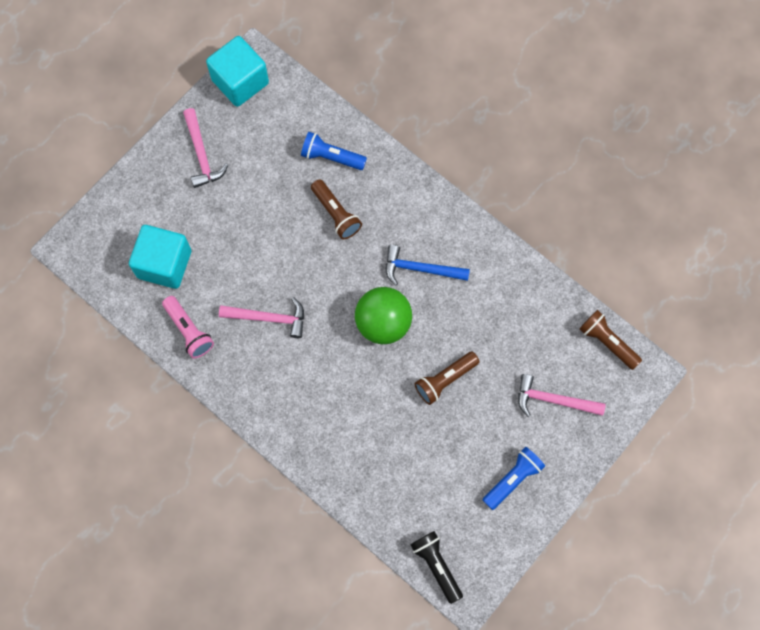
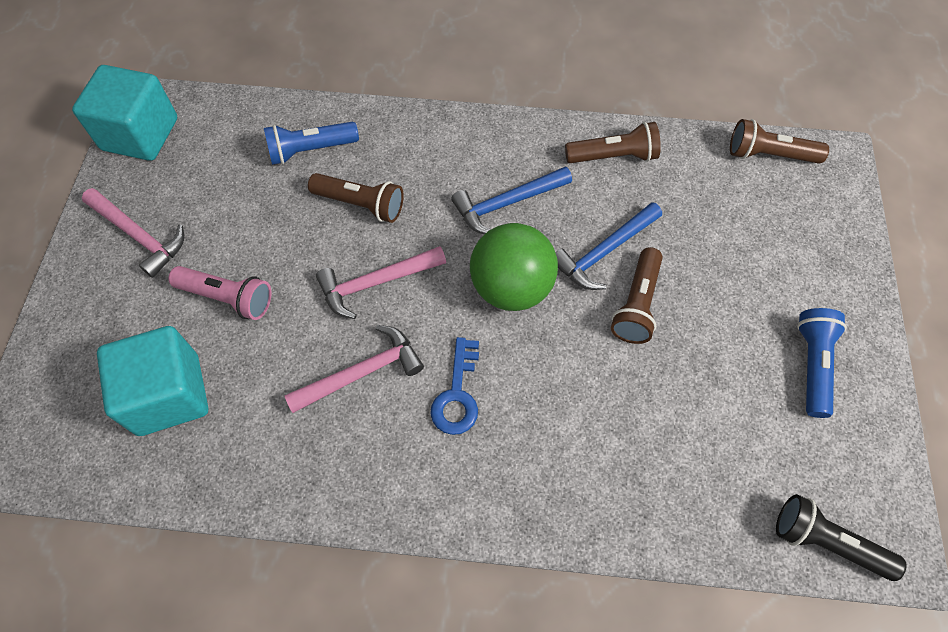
camera: 35 degrees left, 10 degrees down
(189, 331) = (261, 459): pink flashlight -> pink flashlight (228, 298)
(309, 363) = (457, 394): none -> blue key
(452, 337) = (604, 252): none -> blue hammer
(509, 279) = (614, 156): none -> brown flashlight
(553, 400) = (772, 247): pink hammer -> pink hammer (375, 283)

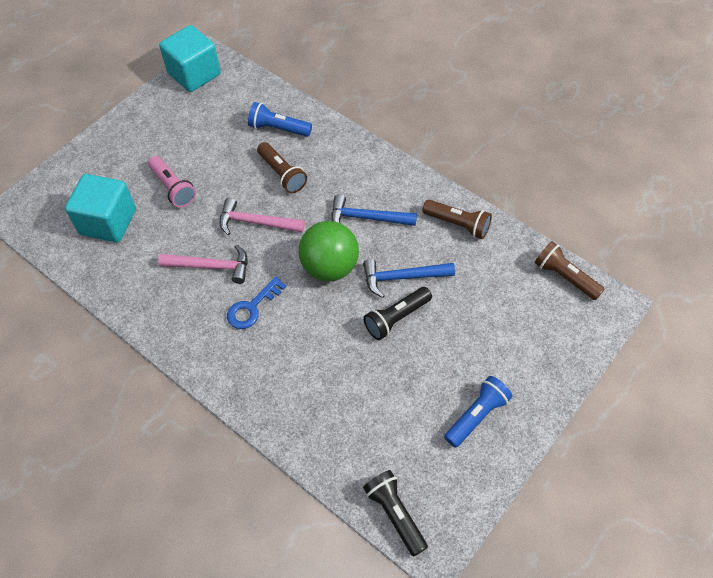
camera: 35 degrees right, 5 degrees down
(139, 236) = (153, 131): pink hammer -> none
(637, 305) = (396, 318): brown flashlight -> black flashlight

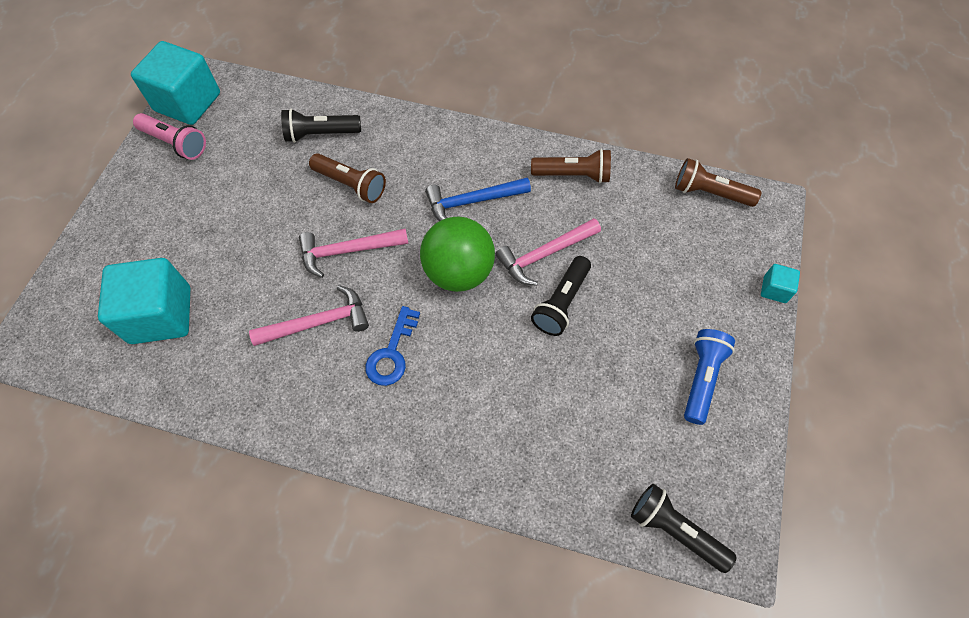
camera: 25 degrees left, 5 degrees up
(173, 188) = (226, 245): pink flashlight -> pink flashlight (175, 143)
(278, 129) = (320, 134): blue flashlight -> black flashlight
(402, 277) = (544, 254): blue hammer -> pink hammer
(576, 372) = (774, 289): none -> turquoise cube

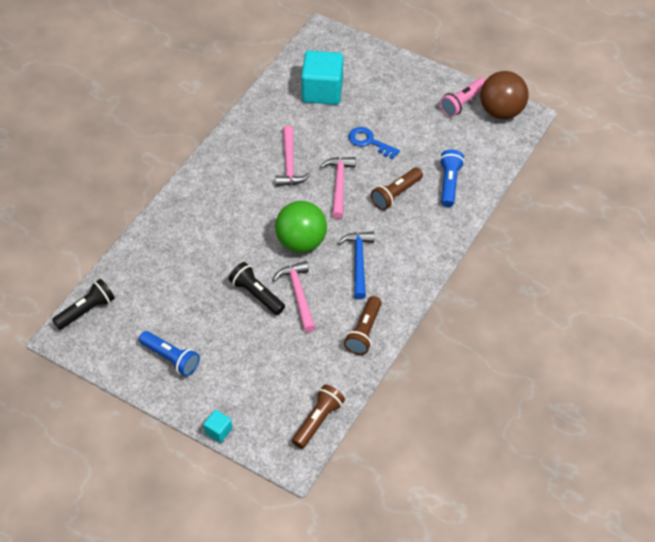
camera: 105 degrees right, 10 degrees down
(188, 102) = (501, 111): turquoise cube -> brown ball
(320, 134) = (449, 183): black flashlight -> blue flashlight
(392, 353) = (254, 197): blue key -> blue key (369, 142)

